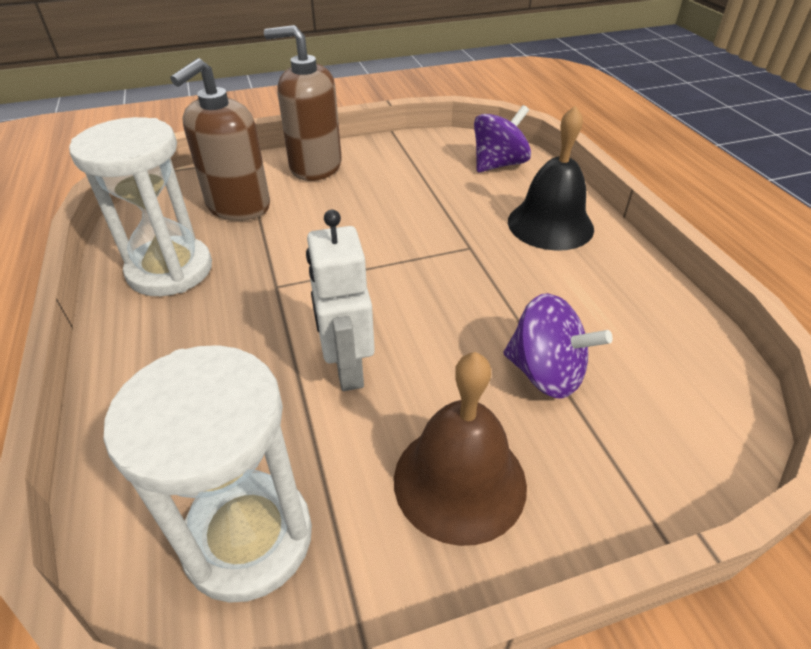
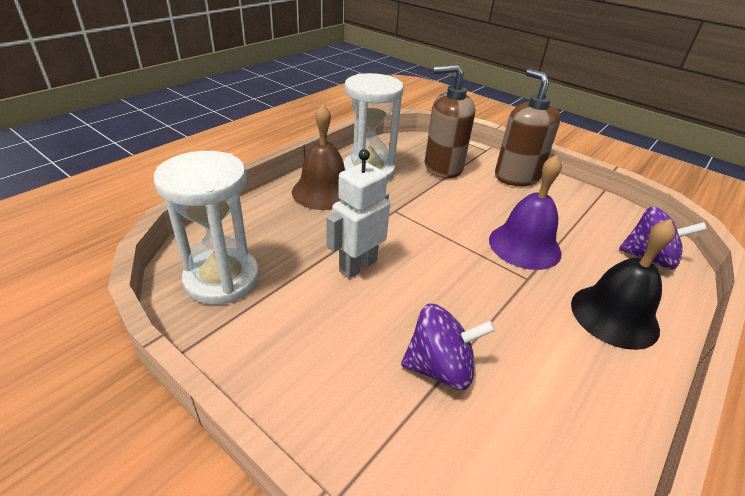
camera: 55 degrees right, 5 degrees down
(424, 223) = (524, 246): none -> purple bell
(459, 481) = (310, 352): brown bell -> brown bell (323, 192)
(546, 373) = (440, 368): purple spinning top -> purple spinning top turned 90 degrees counterclockwise

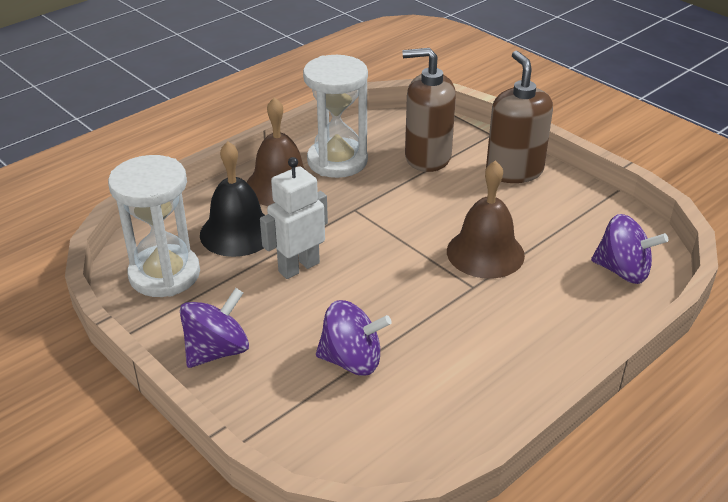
camera: 10 degrees right, 0 degrees up
(289, 366) = (217, 351): none -> purple spinning top
(524, 246) = (485, 253): purple bell -> brown bell
(614, 316) = (547, 326): black bell -> black bell (237, 232)

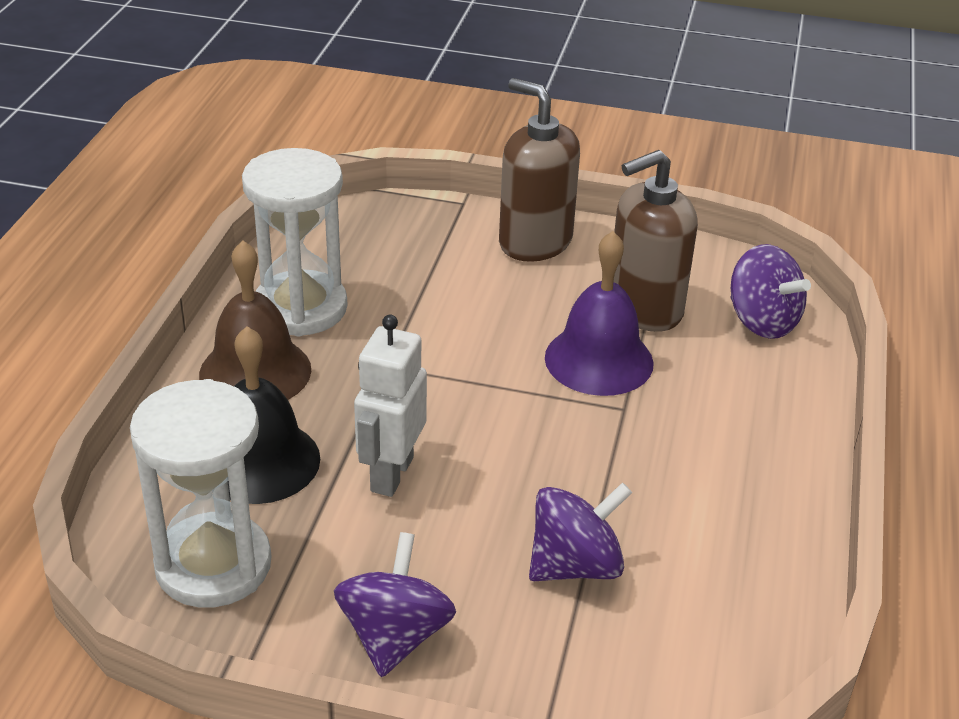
camera: 35 degrees left, 0 degrees up
(427, 157) = (414, 261): brown soap dispenser -> brown soap dispenser (644, 308)
(485, 253) = (599, 360): brown bell -> purple bell
(623, 271) = (762, 321): purple spinning top -> purple spinning top turned 60 degrees clockwise

